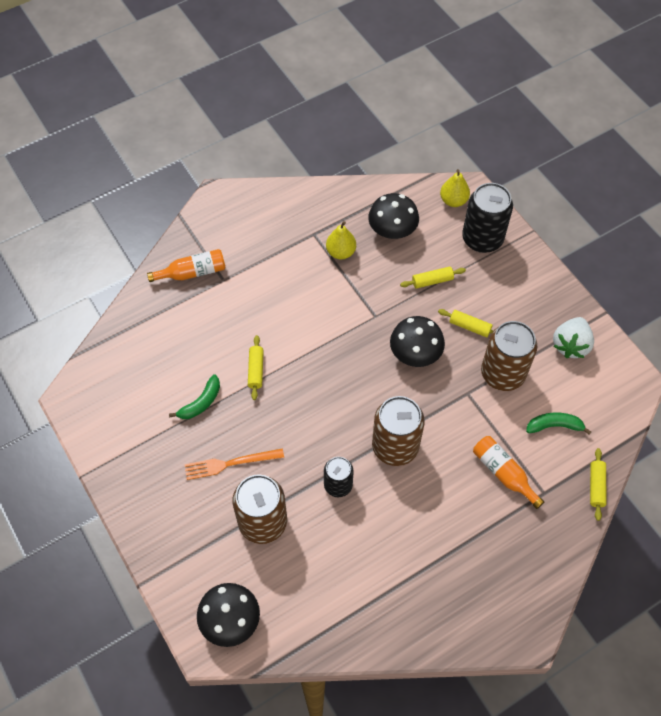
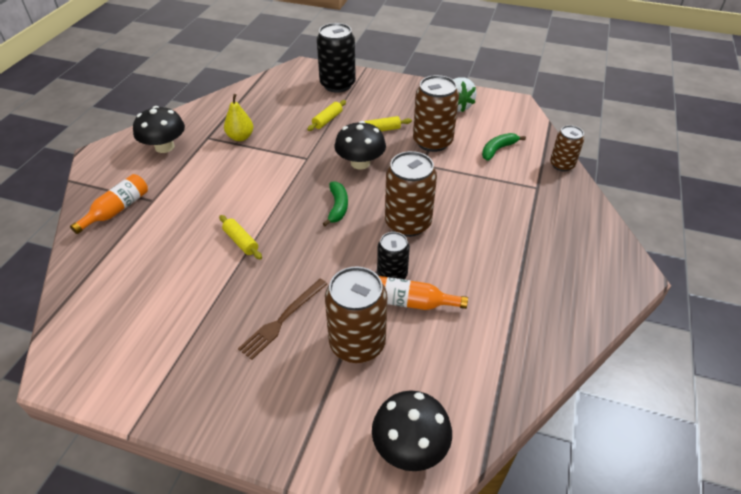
camera: 40 degrees left, 15 degrees down
(201, 403) = (210, 293): green banana -> green banana (337, 207)
(230, 463) = (282, 320): orange fork -> brown fork
(392, 230) = (268, 108): black mushroom -> black mushroom (164, 147)
(453, 201) = (296, 76): yellow pear -> none
(503, 473) = (499, 193): orange bottle -> orange bottle (411, 302)
(596, 486) = (562, 165): yellow rolling pin -> brown can

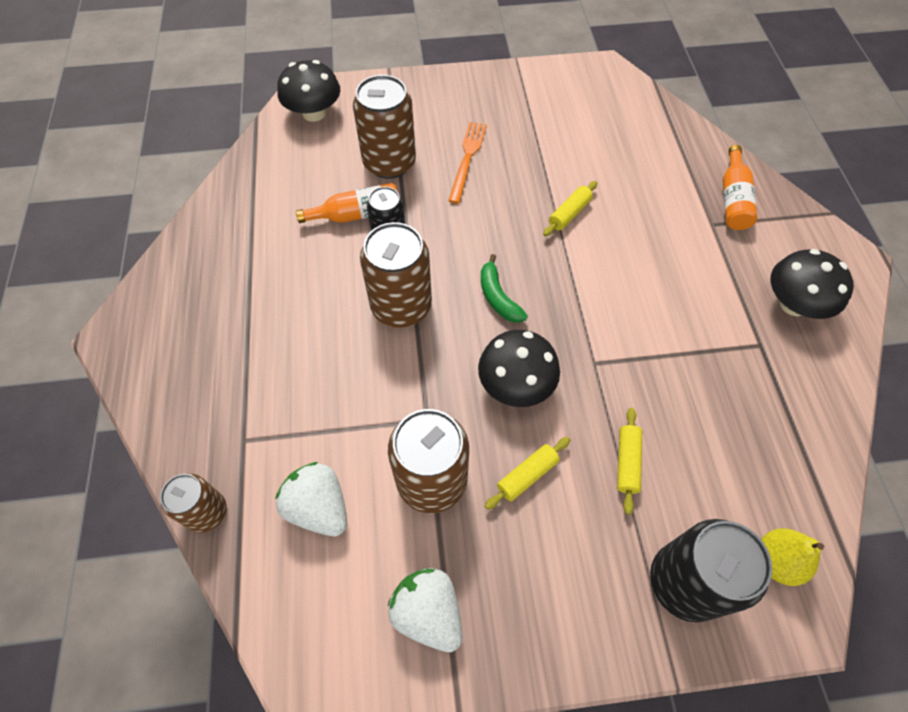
camera: 155 degrees right, 15 degrees up
(240, 137) = (718, 365): yellow pear -> yellow pear (776, 561)
(241, 241) = (569, 214): yellow rolling pin -> yellow rolling pin turned 75 degrees counterclockwise
(282, 320) = (467, 158): brown fork -> orange fork
(498, 150) = (319, 507): green banana -> white strawberry

